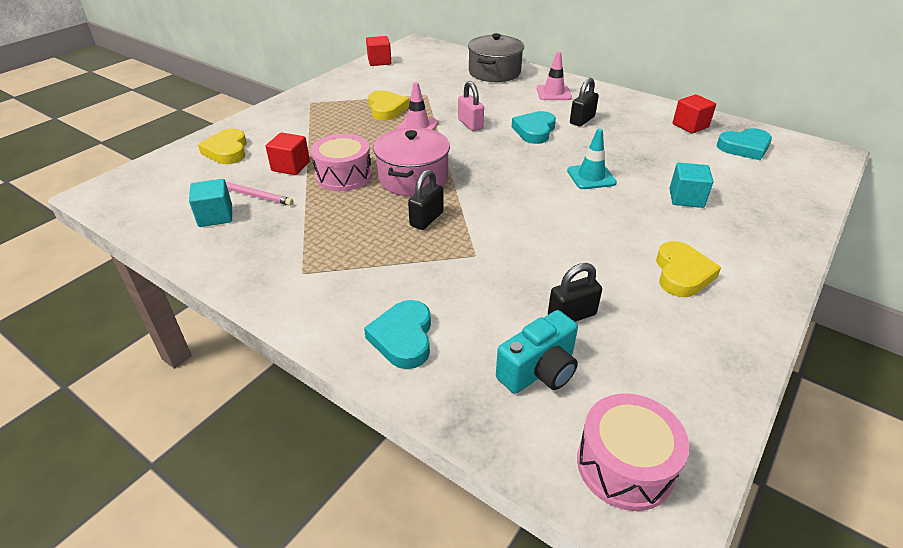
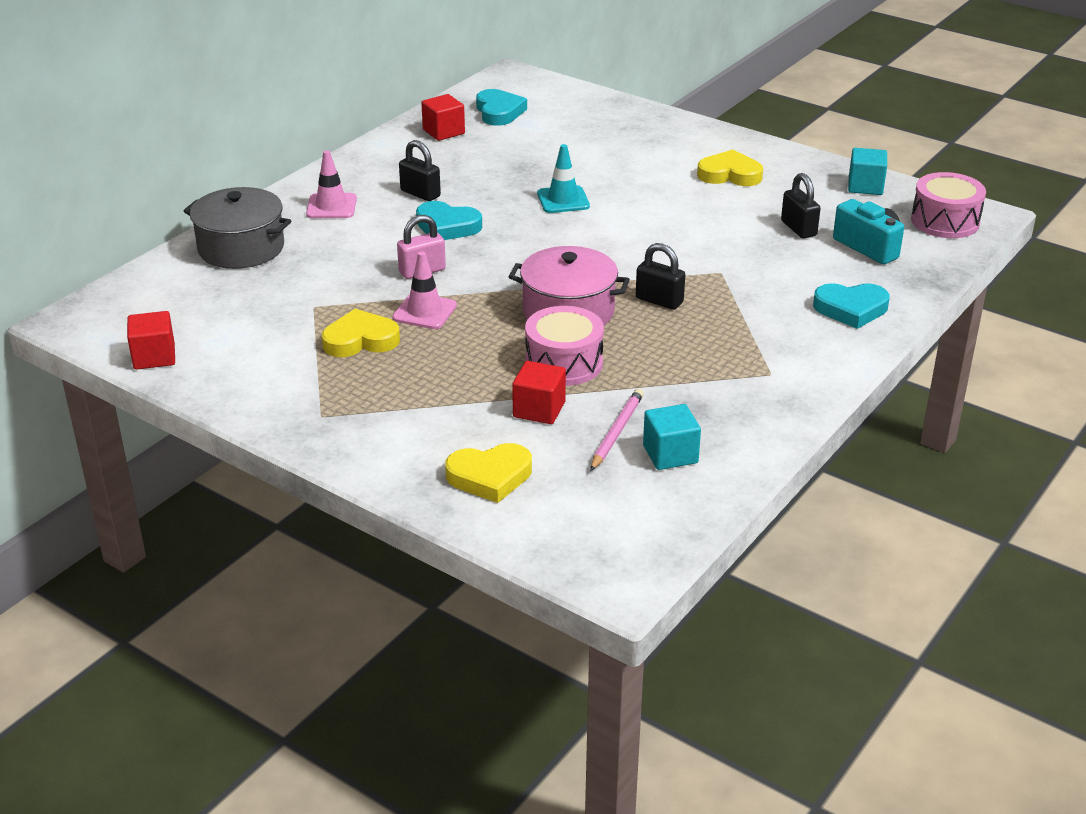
camera: 90 degrees left, 5 degrees down
(686, 198) = (604, 156): turquoise cube -> turquoise cube (865, 186)

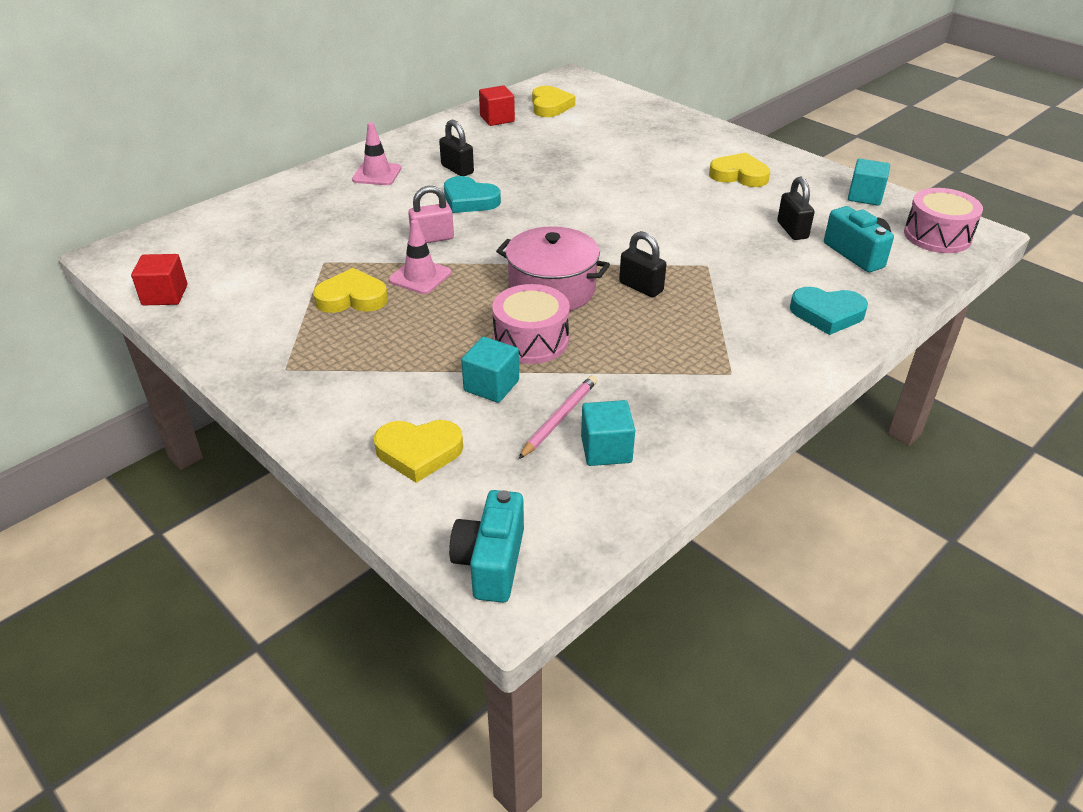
camera: 10 degrees right, 5 degrees up
(241, 248) = (285, 203): grey pot -> none
(499, 112) = (550, 106): turquoise heart -> yellow heart
(539, 409) = (491, 385): red cube -> turquoise cube
(563, 200) = (581, 185): turquoise traffic cone -> none
(594, 560) = (491, 562): none -> turquoise camera

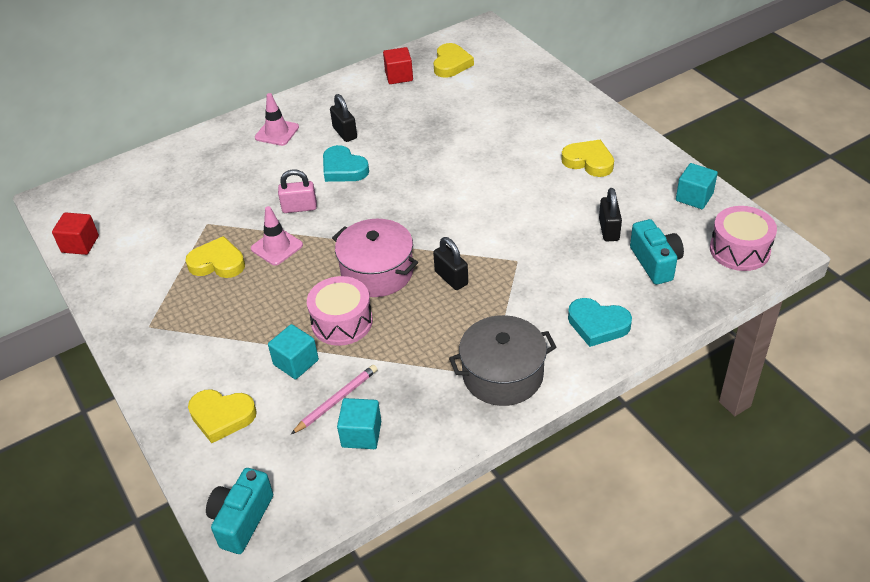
camera: 15 degrees right, 5 degrees up
(746, 371) = (502, 375): none -> grey pot

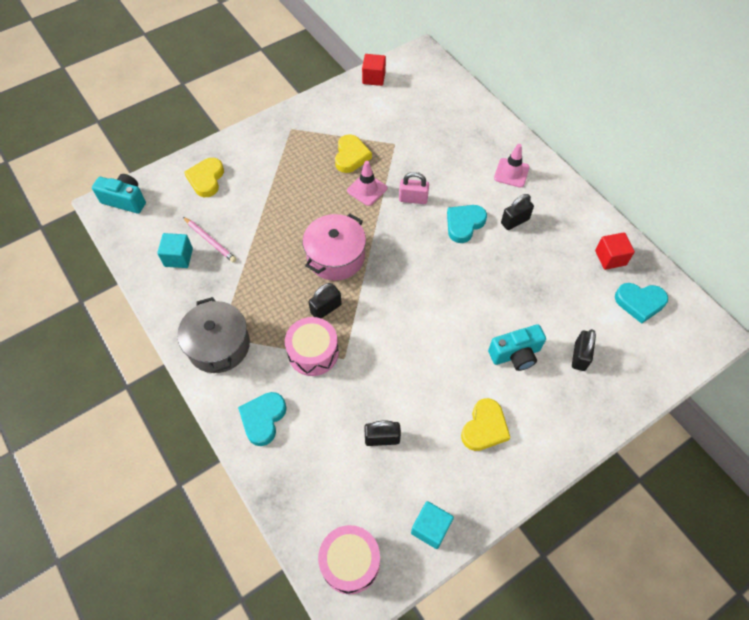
camera: 85 degrees right, 15 degrees up
(296, 362) = (248, 214): turquoise cube -> none
(299, 207) = (413, 199): pink padlock -> pink padlock turned 75 degrees counterclockwise
(342, 322) = (284, 238): pink drum -> pink drum (313, 352)
(451, 64) = (639, 303): yellow heart -> turquoise heart
(509, 101) = (579, 356): none -> black padlock
(655, 262) = (336, 476): turquoise camera -> turquoise camera (515, 354)

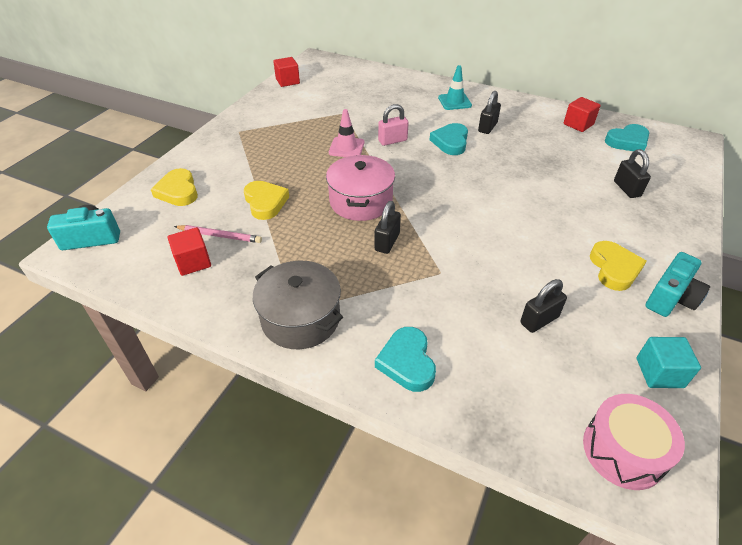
camera: 30 degrees left, 15 degrees down
(178, 257) = (193, 262): turquoise cube -> red cube
(313, 352) = (406, 281): pink drum -> none
(351, 156) = (312, 132): yellow heart -> yellow heart (265, 202)
(511, 173) = (454, 102): pink traffic cone -> turquoise traffic cone
(515, 354) = (580, 207): turquoise camera -> turquoise camera (671, 298)

